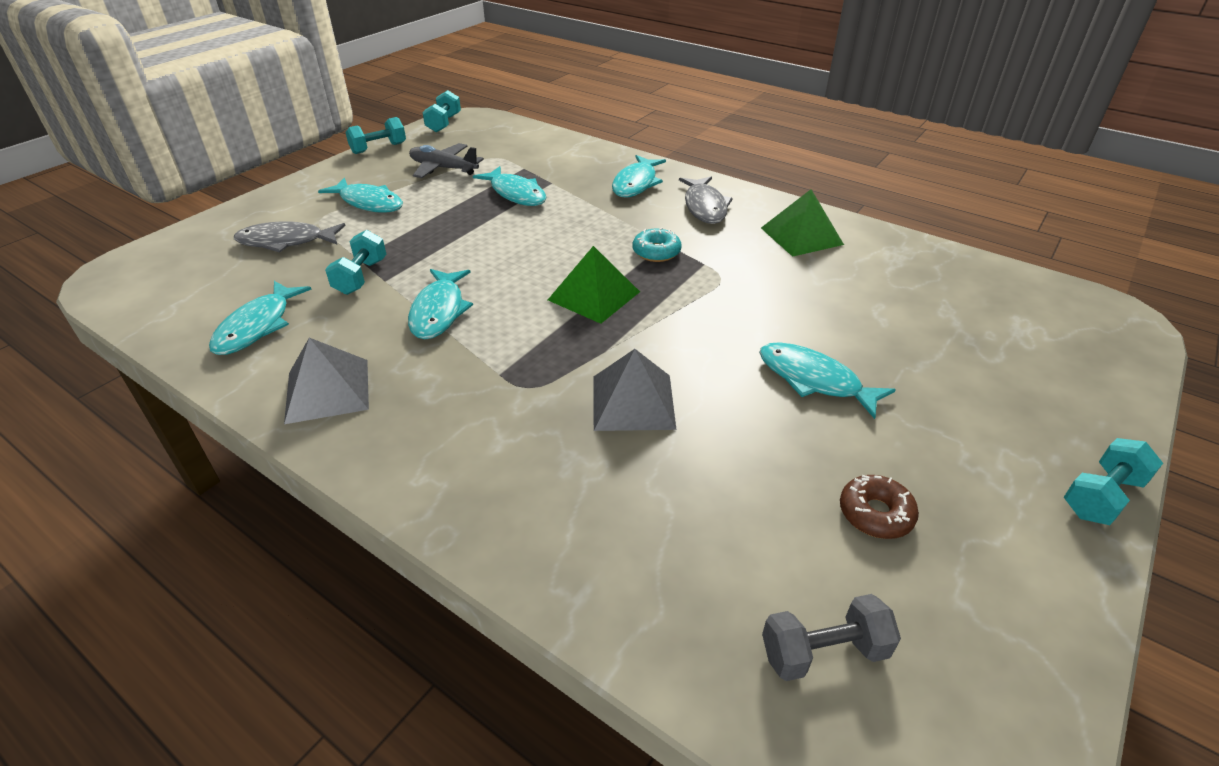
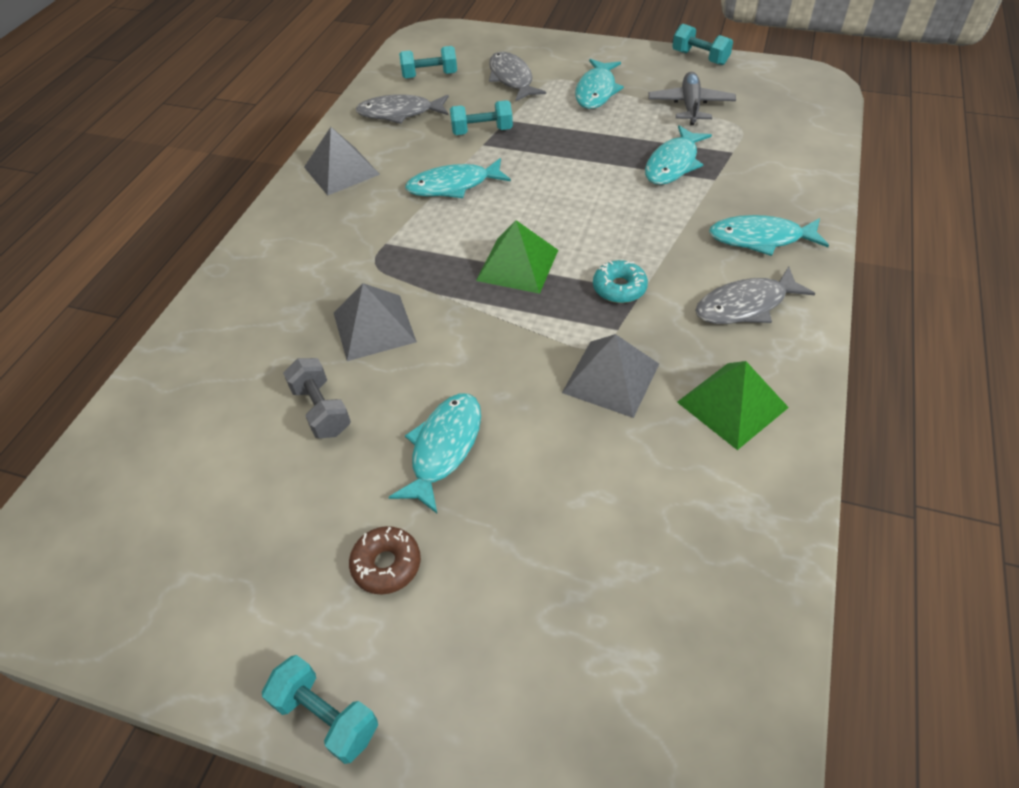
camera: 75 degrees right, 10 degrees up
(257, 326) = (400, 113): turquoise fish -> grey fish
(444, 123) = (788, 72): turquoise dumbbell -> turquoise dumbbell (430, 75)
(758, 278) = (611, 378): none -> grey pyramid
(823, 652) = (135, 486): grey dumbbell -> grey dumbbell (321, 410)
(875, 514) = (272, 511): brown donut -> brown donut (386, 564)

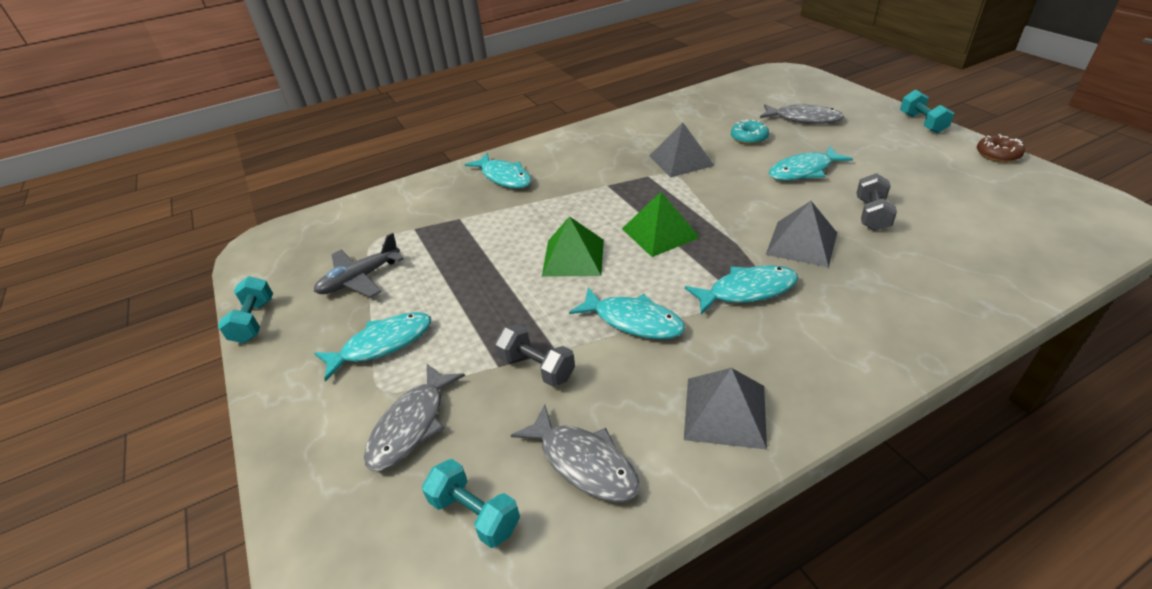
camera: 135 degrees left, 10 degrees down
(386, 564) = (867, 147): brown donut -> brown donut (997, 154)
(482, 131) = (537, 367): turquoise dumbbell -> grey dumbbell
(619, 288) = (617, 191): turquoise donut -> turquoise donut (749, 138)
(673, 164) = (460, 242): turquoise fish -> turquoise fish (747, 291)
(732, 404) = (639, 131): green pyramid -> green pyramid (573, 257)
(746, 305) = (569, 156): grey fish -> grey fish (803, 119)

